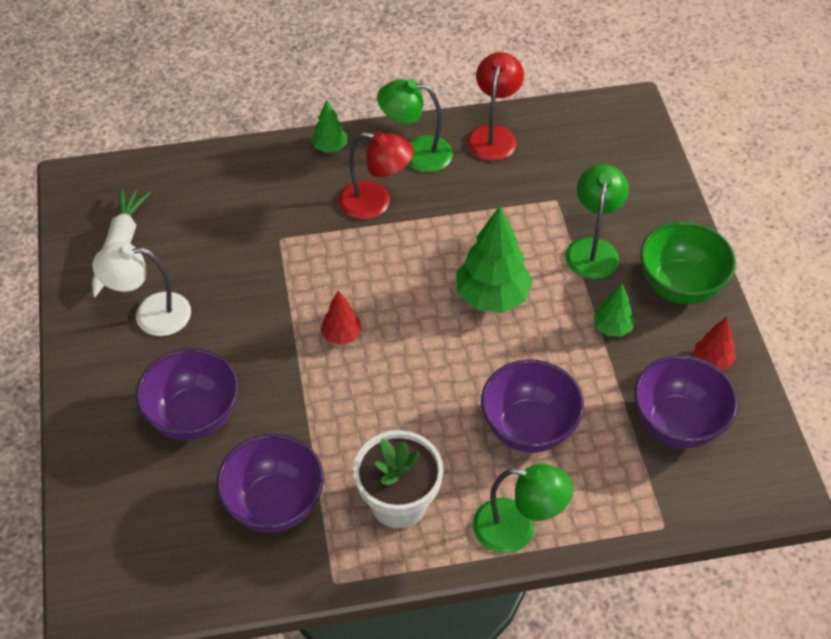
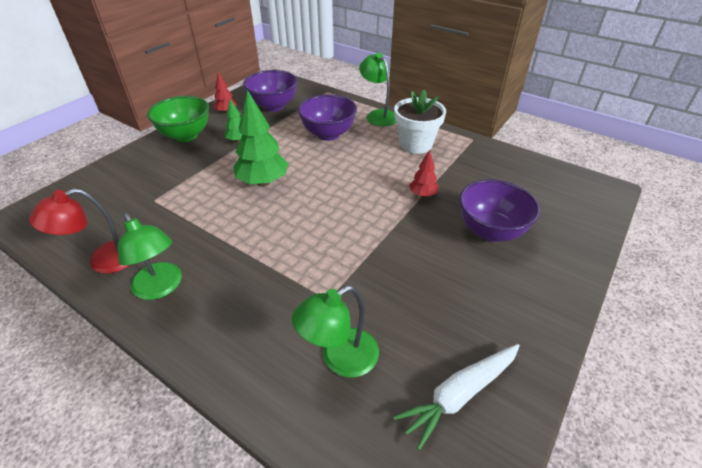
camera: 135 degrees left, 10 degrees down
(150, 314) = (474, 311): white lamp -> none
(274, 504) = (476, 173): purple bowl -> none
(330, 147) = (199, 345): green tree -> none
(342, 335) = (361, 215): red tree -> red tree (422, 194)
(375, 203) = (237, 274): red lamp -> none
(593, 249) = (185, 169): green lamp -> green lamp (340, 359)

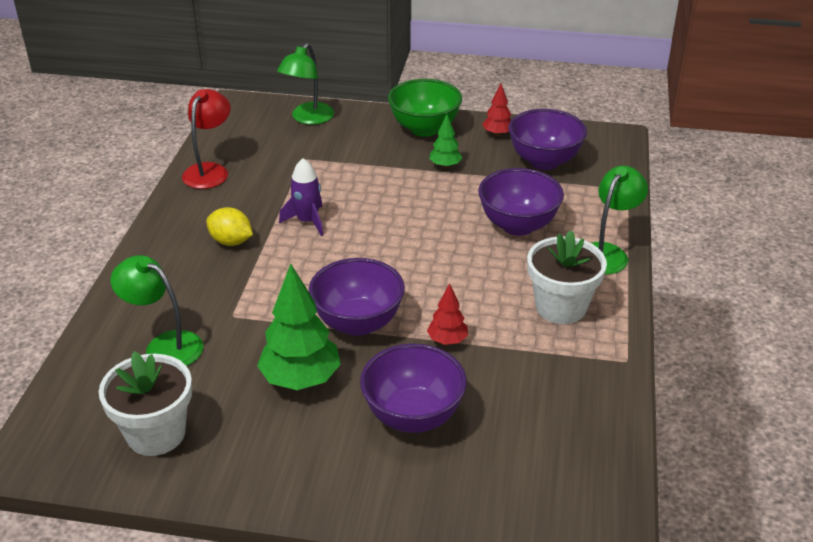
camera: 65 degrees right, 5 degrees down
(104, 260) = (210, 171): red lamp -> red lamp turned 75 degrees clockwise
(161, 288) = (195, 214): green lamp -> green lamp (308, 118)
(225, 273) = (231, 242): none -> yellow lemon
(239, 221) = (307, 221): none -> purple rocket
(263, 182) = (381, 212): green tree -> green tree (300, 379)
(381, 229) = (358, 323): none -> purple bowl
(459, 394) = (156, 433): white carrot -> white flower pot

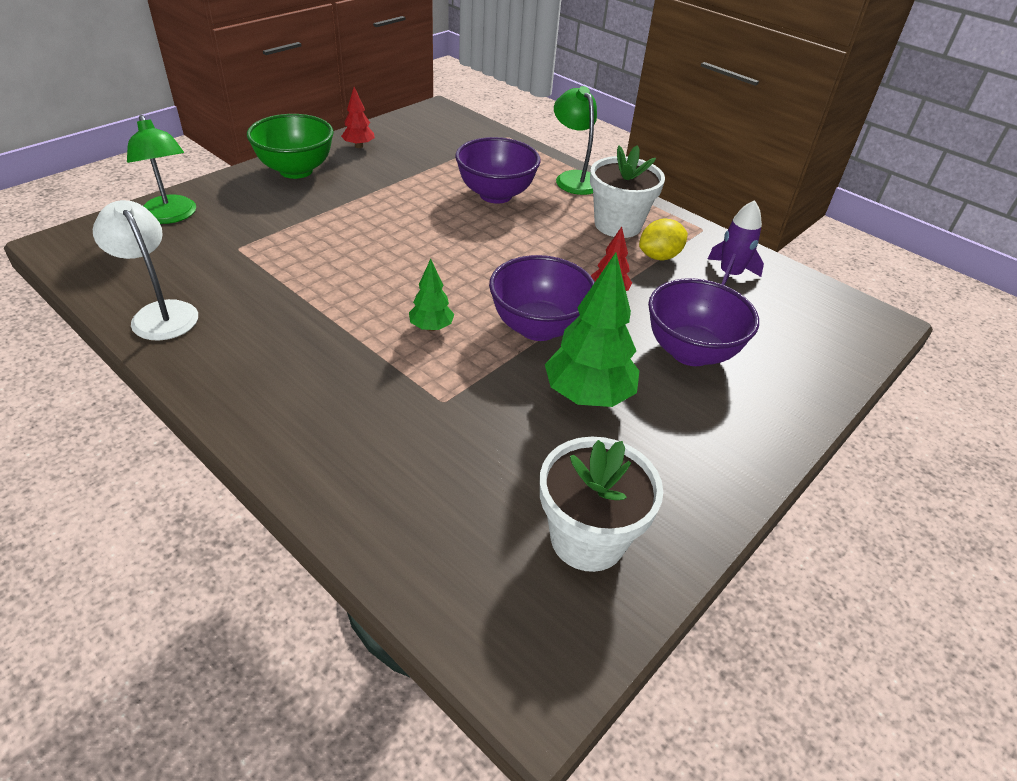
camera: 60 degrees left, 5 degrees up
(164, 345) = (442, 474): green lamp -> none
(210, 171) = (160, 313): red lamp -> white lamp
(231, 242) = (314, 351): yellow lemon -> yellow lemon (659, 256)
(307, 221) = (347, 290): purple rocket -> purple rocket (729, 275)
(445, 166) = (367, 186): green tree -> green tree (431, 327)
(544, 161) = (427, 147): purple bowl -> none

